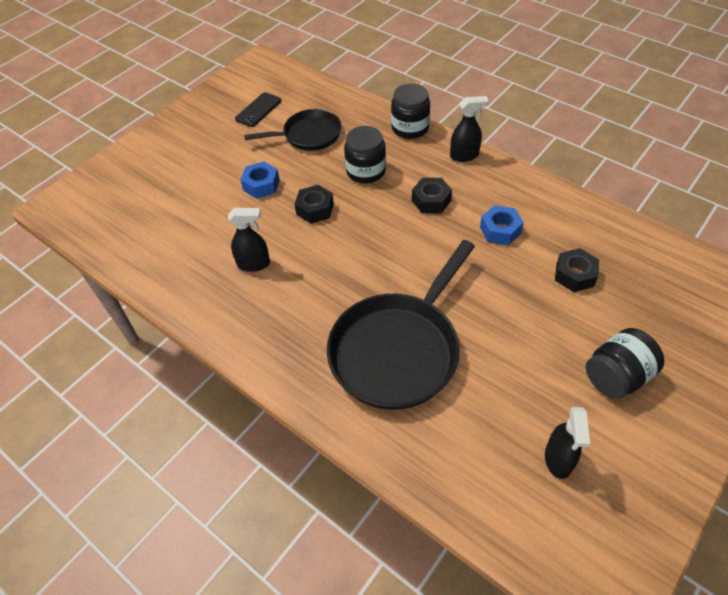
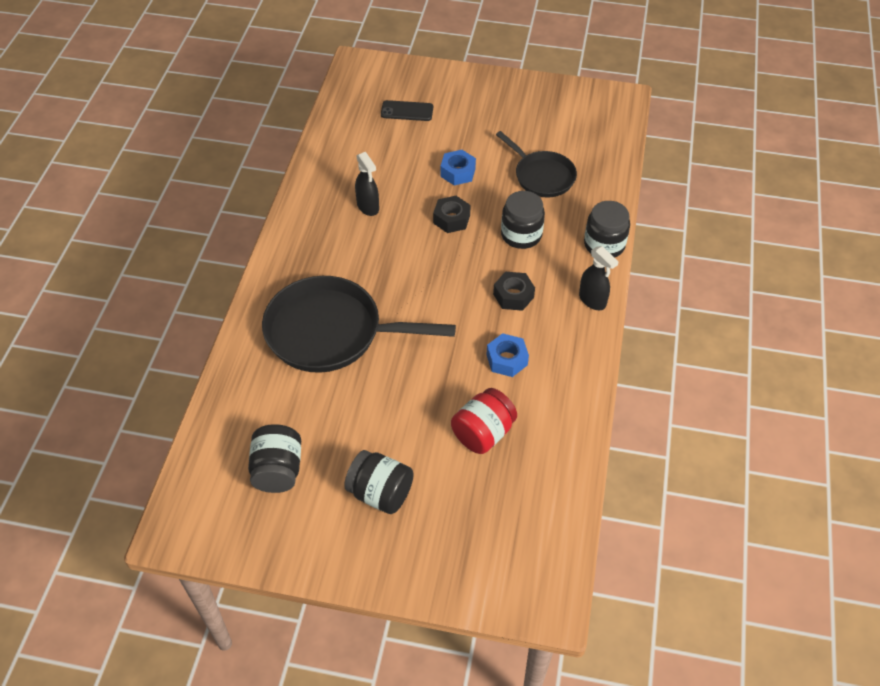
camera: 60 degrees right, 0 degrees up
(258, 110) = (551, 128): black phone -> black phone (407, 111)
(558, 460) = (278, 470): black spray bottle -> black jar
(574, 275) = (483, 433): black nut -> red jar

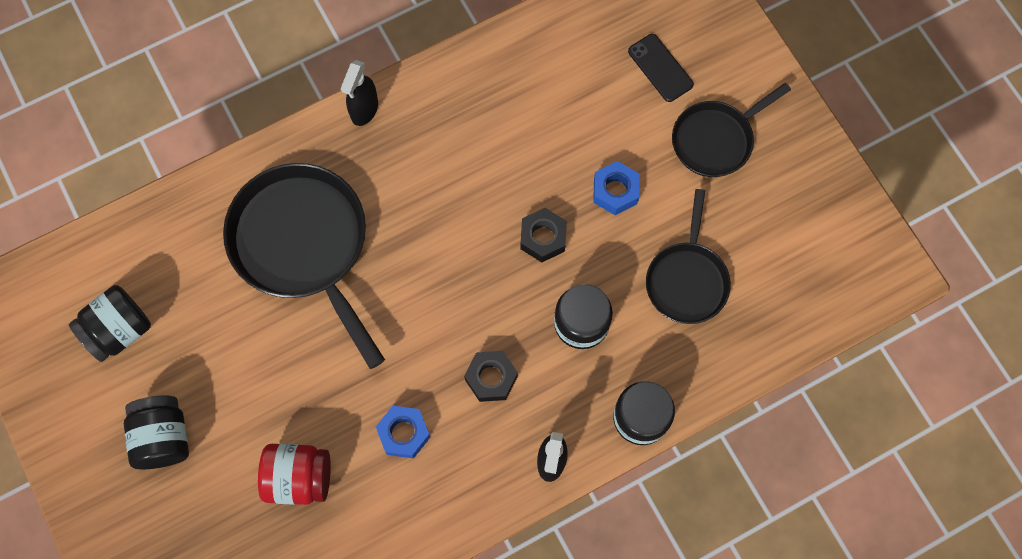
camera: 50 degrees right, 20 degrees up
(368, 207) = (488, 145): black spray bottle -> black spray bottle (364, 109)
(473, 116) = (716, 139): none -> black pan

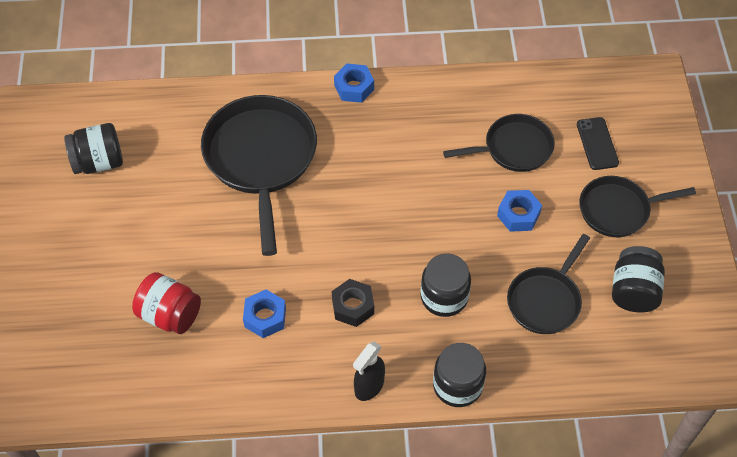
camera: 25 degrees right, 15 degrees down
(163, 437) = (88, 245): black jar -> black jar (633, 291)
(364, 109) = (354, 87): black spray bottle -> blue nut
(543, 238) = (444, 225): black nut -> none
(574, 112) = (513, 148): none -> black pan

